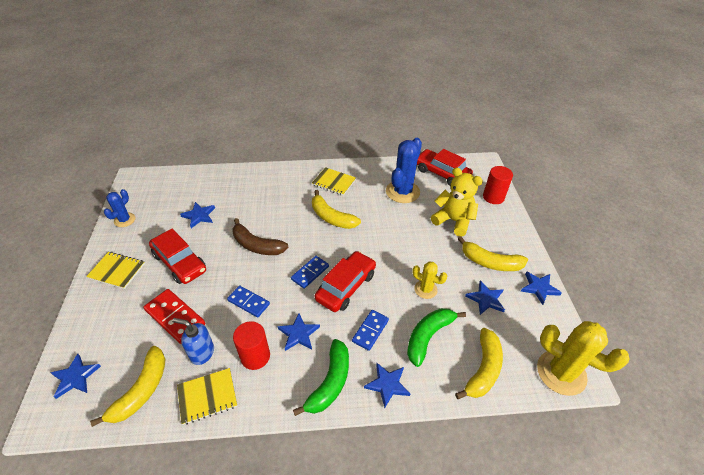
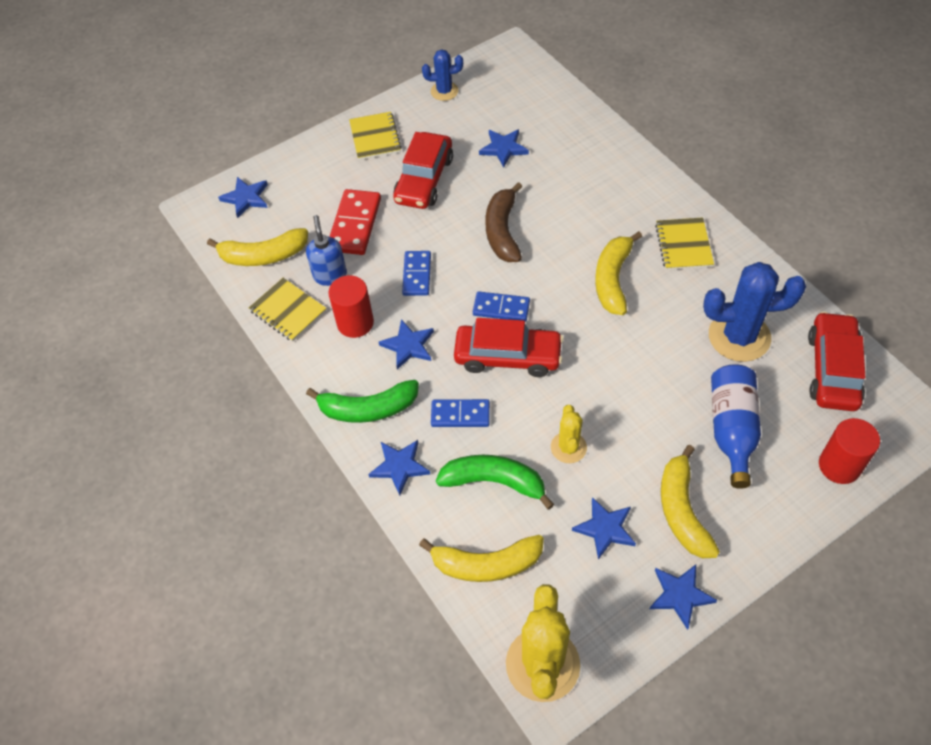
camera: 65 degrees right, 10 degrees up
(453, 221) = (731, 429): yellow teddy bear -> blue bottle

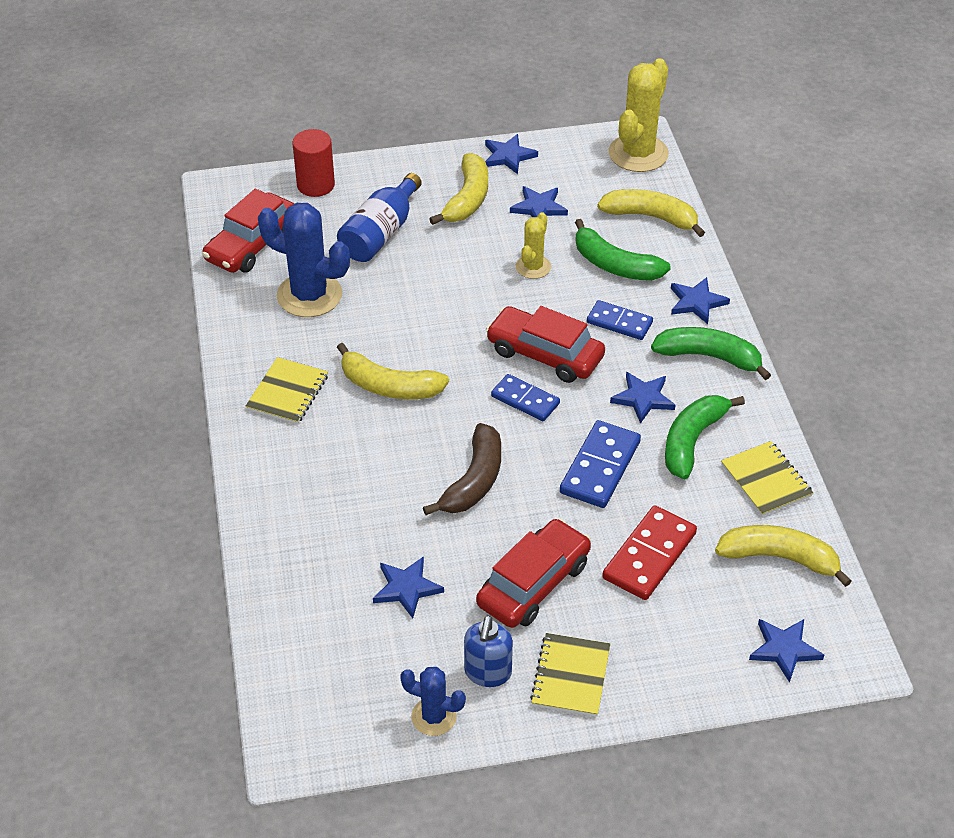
camera: 160 degrees left, 10 degrees down
(330, 275) = (703, 504): blue soap dispenser -> blue soap dispenser (487, 673)
(355, 323) = (692, 441): red cylinder -> green banana
(417, 275) = (600, 467): blue domino -> blue domino, size x1.51
(612, 279) = (389, 386): yellow banana -> yellow banana turned 75 degrees clockwise

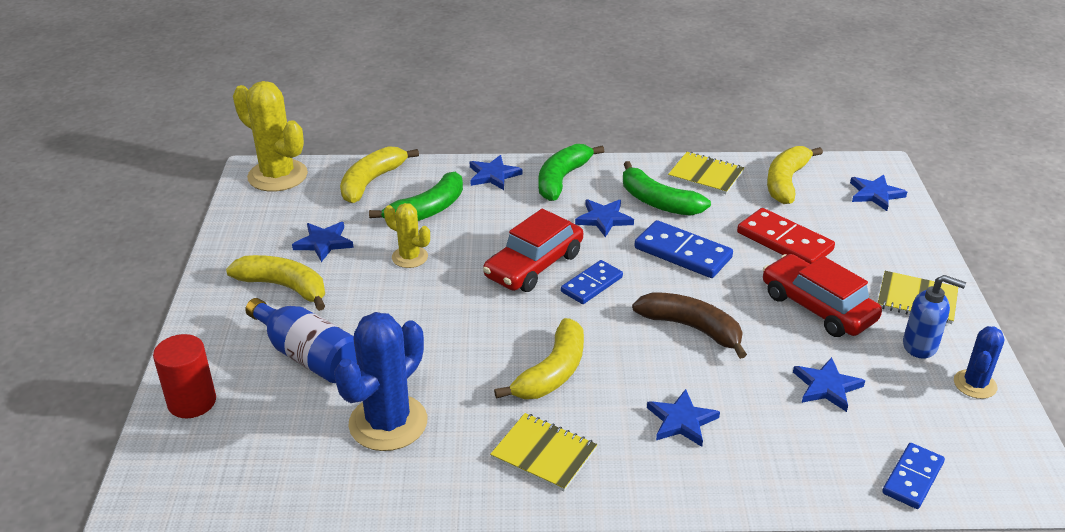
camera: 80 degrees left, 10 degrees down
(252, 244) = (273, 468): red car -> none
(508, 156) = (231, 252): blue star -> blue star (681, 421)
(619, 322) = (505, 218): blue domino -> blue domino (913, 478)
(766, 480) = (705, 175): yellow notebook -> yellow notebook turned 45 degrees clockwise

